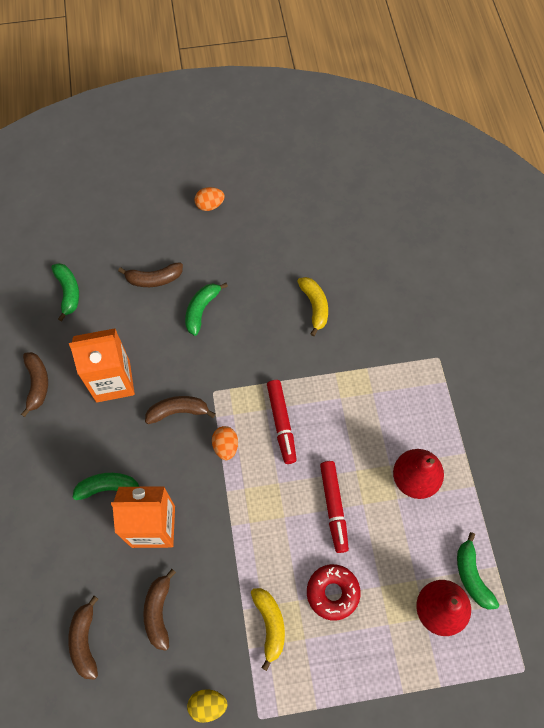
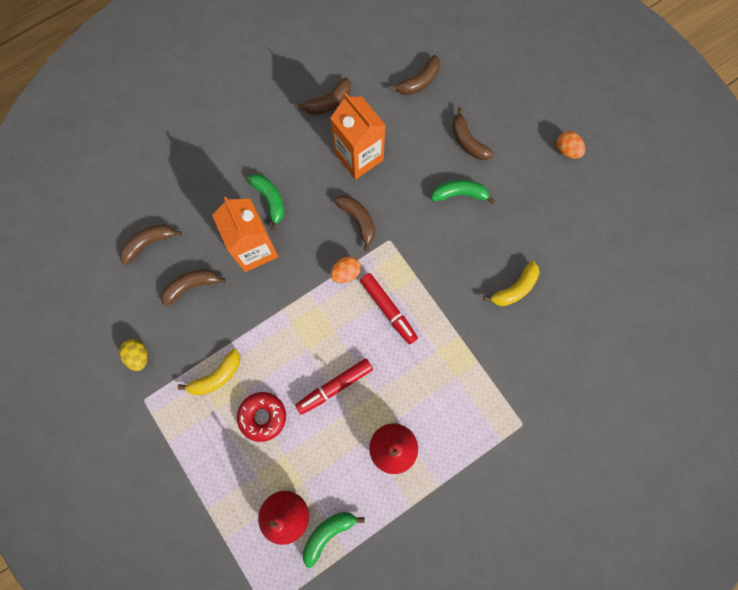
camera: 65 degrees right, 10 degrees up
(68, 292) = (419, 82): green banana -> brown banana
(281, 423) = (388, 310): red marker -> red marker turned 90 degrees counterclockwise

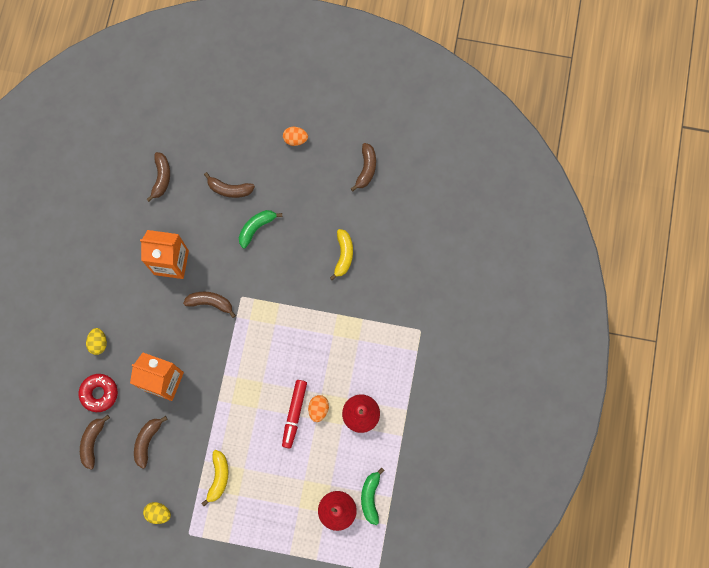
camera: 45 degrees left, 0 degrees up
(235, 167) = (99, 343): none -> yellow egg
(263, 416) = (269, 472): red donut -> red donut (99, 393)
(270, 200) = (142, 342): green banana -> none
(328, 102) = (116, 245): brown banana -> brown banana (366, 169)
(346, 273) = (235, 342): orange egg -> orange egg (318, 409)
(388, 310) = (282, 339): red marker -> none

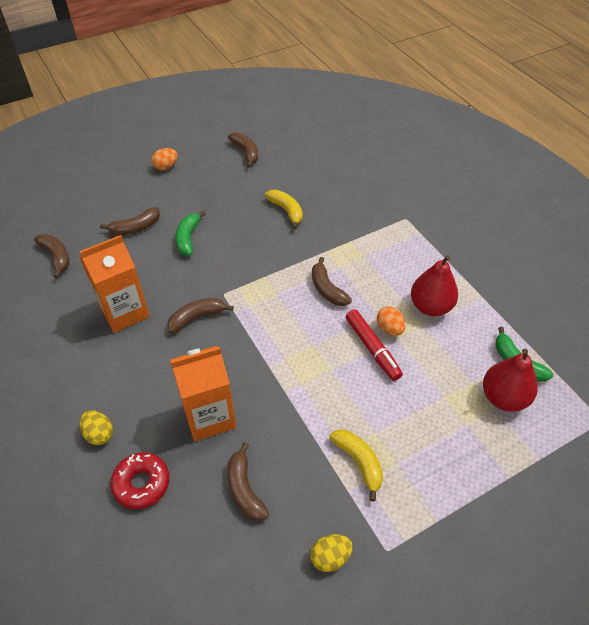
camera: 40 degrees left, 25 degrees down
(93, 442) = (177, 543): brown banana -> brown banana (327, 289)

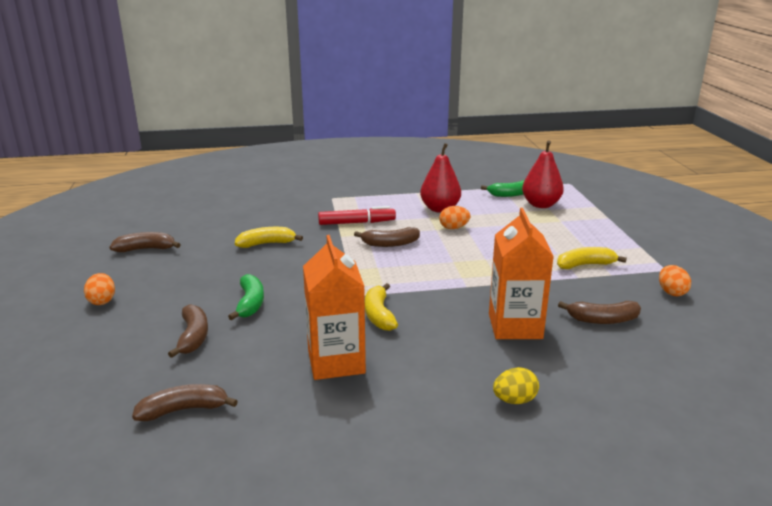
camera: 70 degrees left, 25 degrees down
(141, 483) = (587, 378): red donut -> none
(188, 238) = (250, 303): green banana -> green banana turned 120 degrees counterclockwise
(197, 317) = (379, 315): brown banana -> yellow banana
(330, 557) = (671, 292): yellow egg -> orange egg
(372, 348) = (471, 238): red marker -> red marker (357, 223)

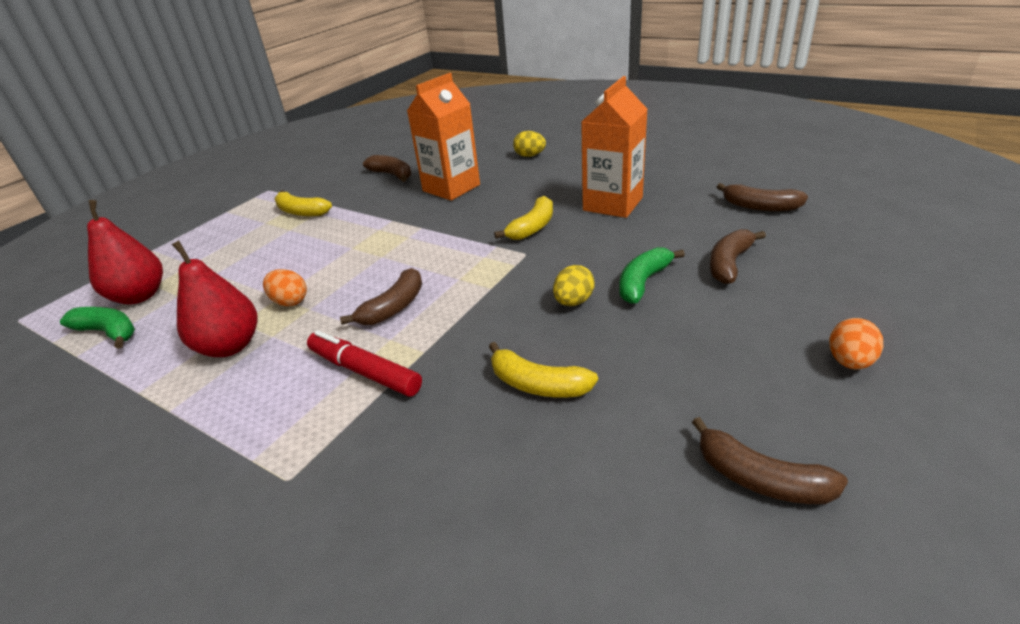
camera: 135 degrees left, 10 degrees up
(286, 279) = (573, 302): none -> yellow egg
(390, 244) = (394, 307): brown banana -> brown banana turned 90 degrees clockwise
(671, 292) = (311, 176): orange egg -> none

